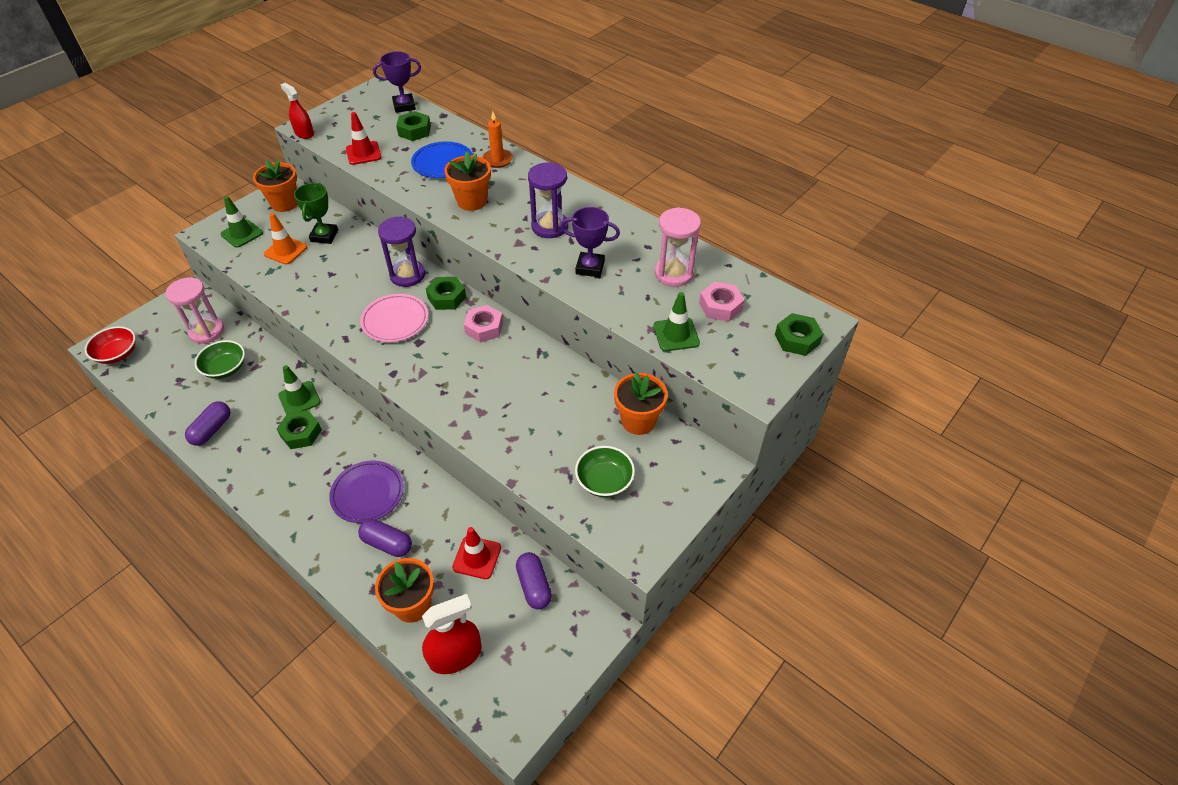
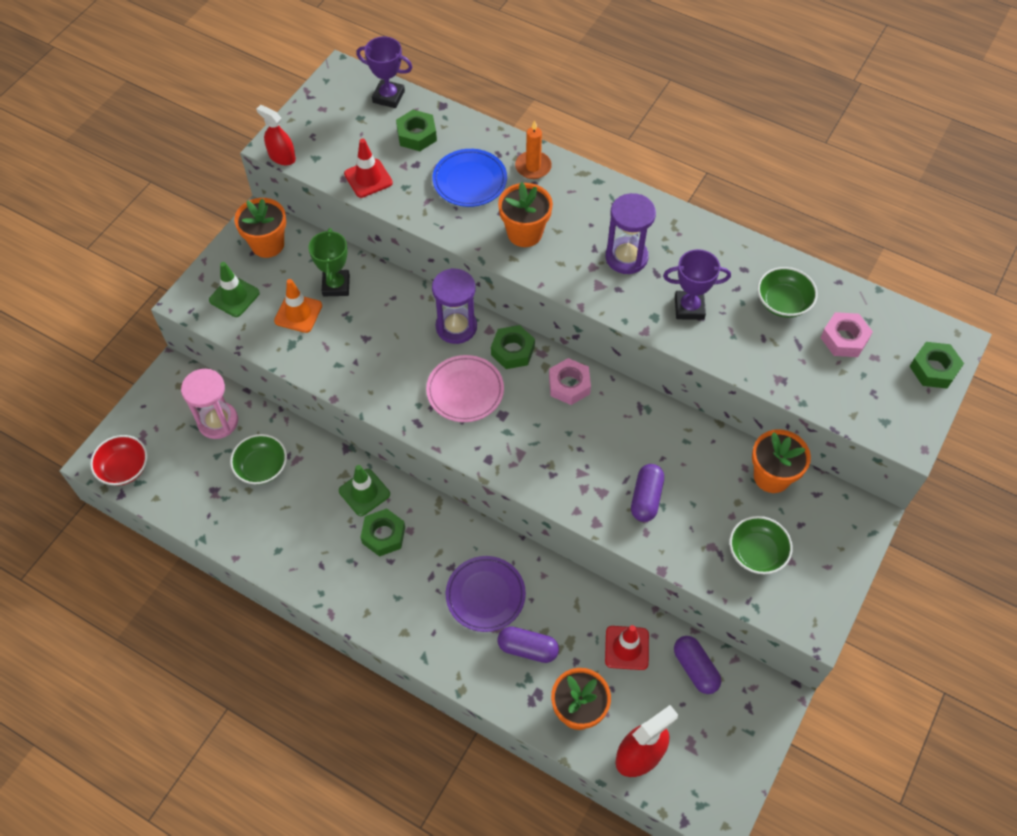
camera: 10 degrees left, 10 degrees up
(212, 430) = (280, 547): purple capsule -> purple capsule (646, 498)
(404, 106) = (388, 97): purple trophy -> purple trophy turned 45 degrees clockwise
(674, 273) = (783, 302): pink hourglass -> green bowl
(676, 334) = (807, 382): green traffic cone -> none

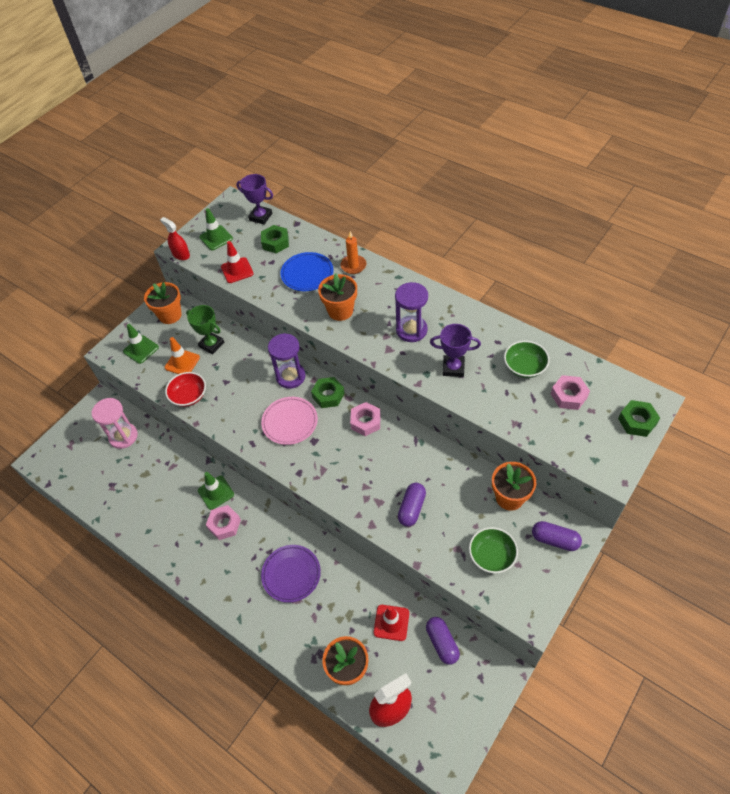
camera: 10 degrees right, 5 degrees down
(124, 468) = (54, 465): red bowl -> red bowl (189, 396)
(262, 467) = (147, 470): green bowl -> none
(329, 130) = (216, 238): none -> green traffic cone
(336, 285) = (211, 344): green trophy -> green trophy turned 60 degrees counterclockwise
(383, 535) = (224, 524): green nut -> pink nut
(527, 648) = (316, 617): purple capsule -> purple capsule (554, 540)

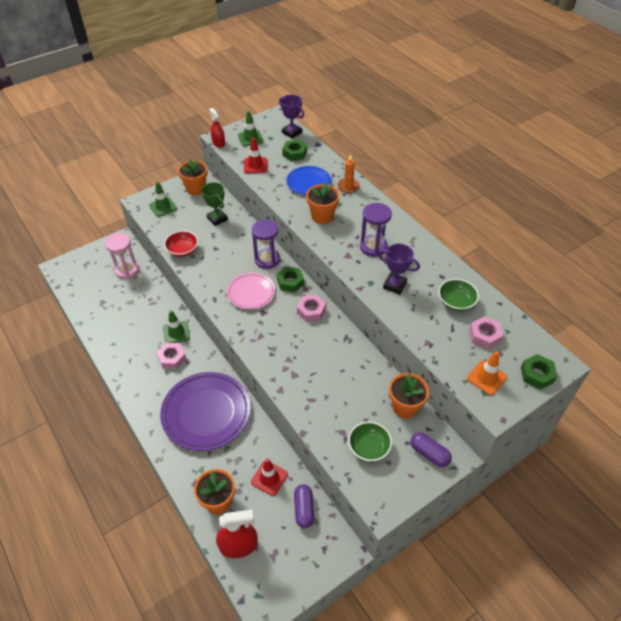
camera: 15 degrees right, 5 degrees down
(182, 362) = (189, 225): orange traffic cone -> orange traffic cone (486, 378)
(291, 574) = (206, 413): purple plate -> purple plate, size x1.74
(412, 508) = (318, 388): purple capsule -> none

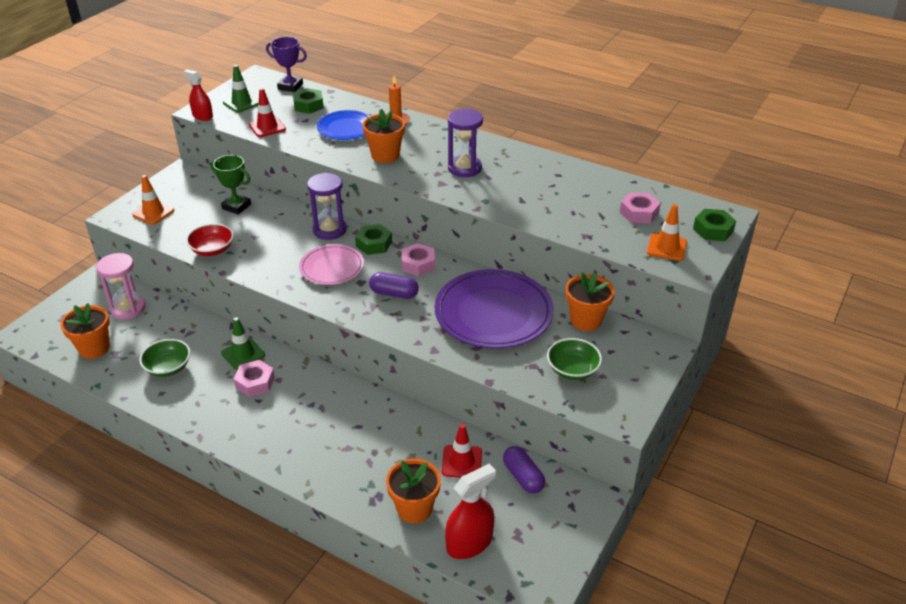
camera: 25 degrees left, 10 degrees down
(163, 207) = (153, 213): green traffic cone -> orange traffic cone
(196, 189) = (186, 184): orange flower pot -> orange flower pot (94, 348)
(206, 413) = (339, 424): purple plate -> purple plate (493, 313)
(394, 285) = (513, 196): purple trophy -> none
(429, 454) = (640, 353): purple capsule -> purple capsule (394, 293)
(456, 302) = (589, 193): green bowl -> green bowl (168, 367)

